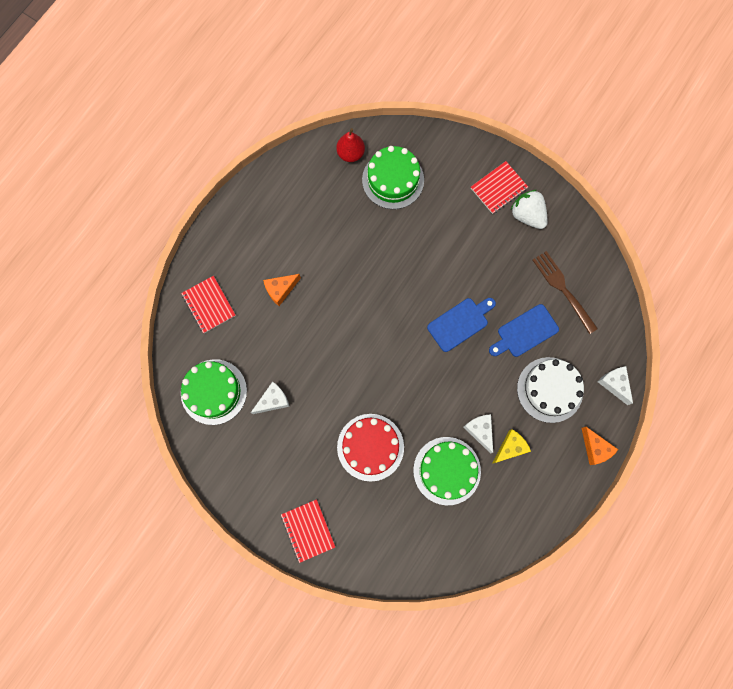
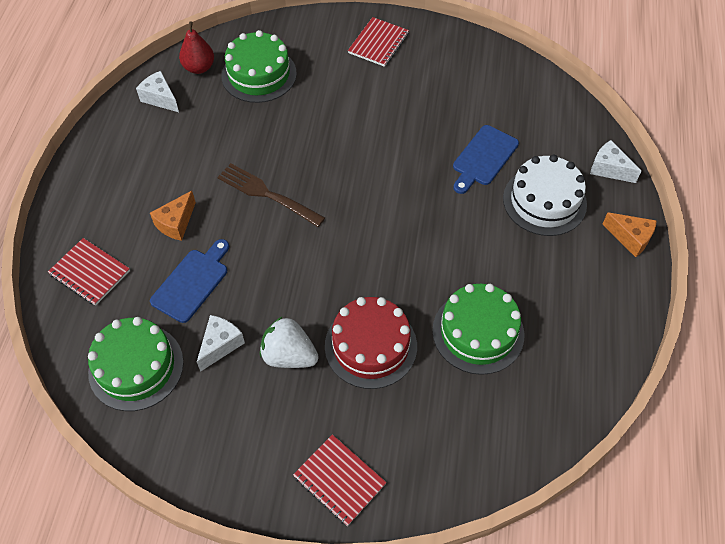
camera: 25 degrees left, 20 degrees down
(460, 323) = (407, 176): blue cutting board -> blue cutting board (192, 282)
(480, 431) = (492, 274): white cheese -> white cheese (160, 98)
(510, 448) = (537, 277): yellow cheese -> none
(527, 215) = (422, 55): white strawberry -> white strawberry (289, 355)
(563, 290) = (500, 105): brown fork -> brown fork (268, 194)

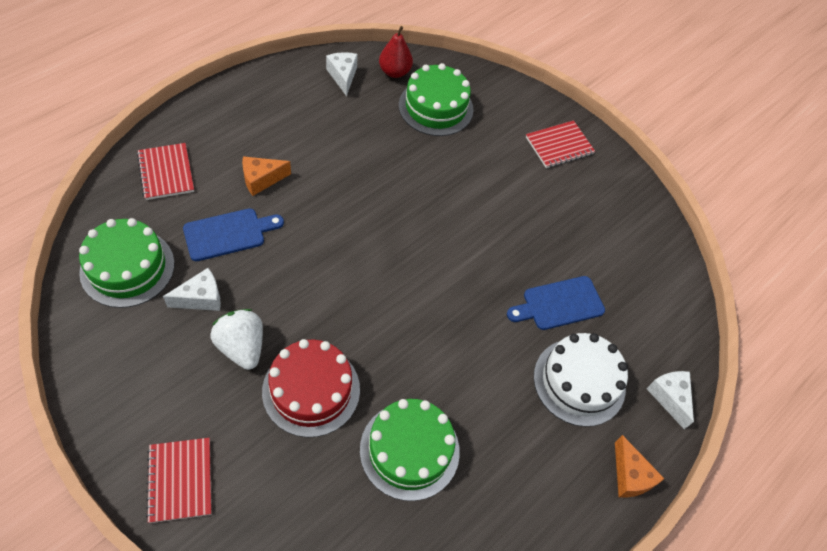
camera: 30 degrees right, 0 degrees up
(268, 194) = (351, 206): brown fork -> none

